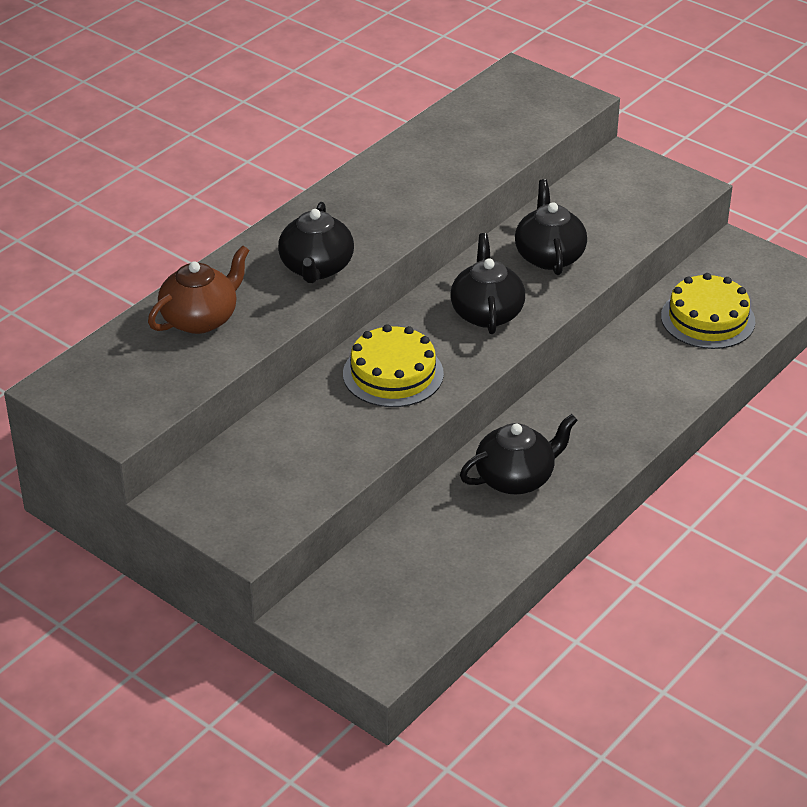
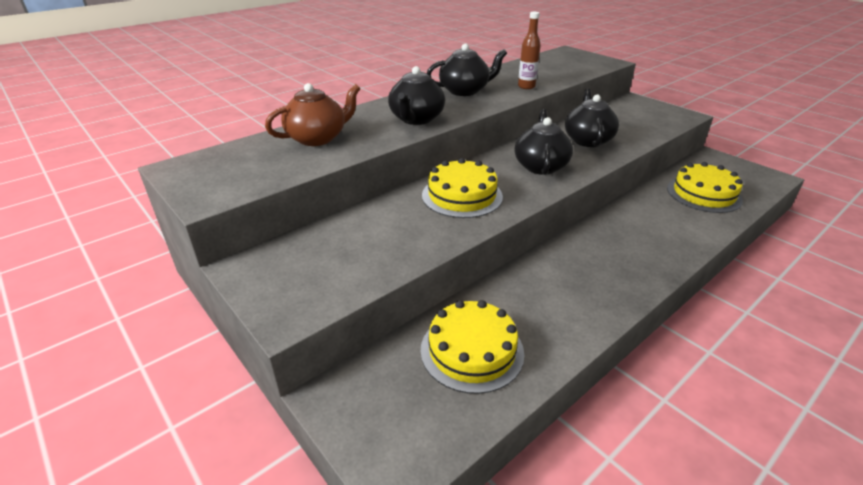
camera: 10 degrees right, 5 degrees down
(432, 556) = (472, 350): none -> yellow cake
(456, 178) = (526, 86): none -> brown bottle
(516, 478) = (556, 289): black teapot -> black teapot (465, 91)

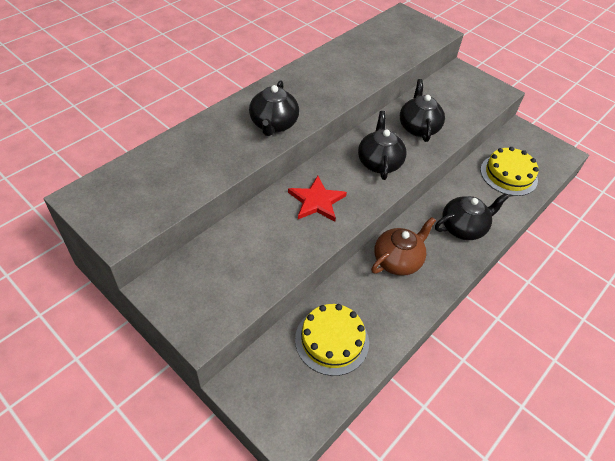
camera: 10 degrees left, 15 degrees up
(317, 138) = (191, 154): brown teapot -> brown teapot (398, 260)
(462, 196) = (316, 201): yellow cake -> red star
(465, 91) = (312, 80): black teapot -> black teapot (463, 228)
(526, 86) = (366, 73): brown bottle -> none

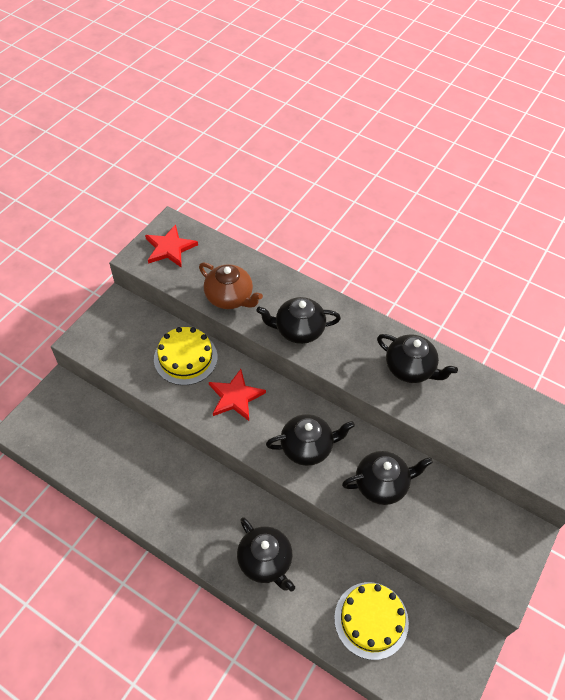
camera: 80 degrees right, 5 degrees up
(117, 203) = (170, 248): none -> red star
(332, 340) = (106, 447): yellow cake -> yellow cake (185, 358)
(333, 71) = (410, 368): none -> black teapot
(398, 260) = (204, 494): brown teapot -> brown teapot (229, 297)

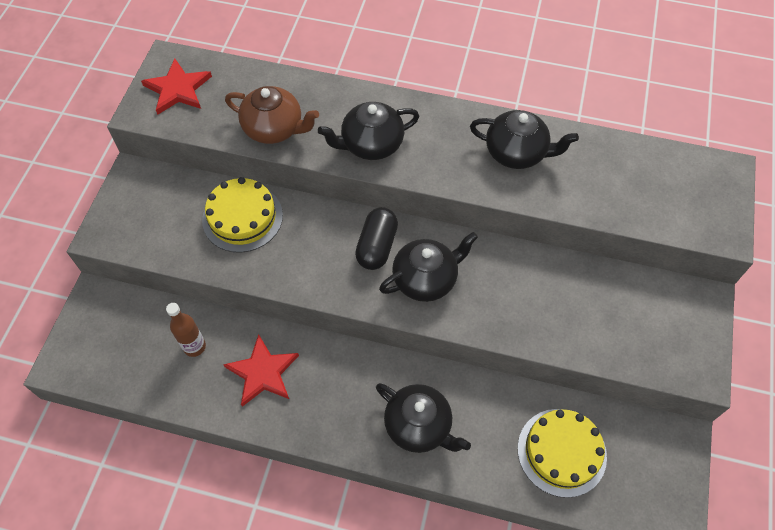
camera: 15 degrees left, 5 degrees up
(119, 445) = (194, 347): none -> brown bottle
(235, 397) = (320, 246): red star -> red star (263, 372)
(279, 410) = (377, 246): none -> black capsule
(382, 484) = (526, 296): black teapot -> none

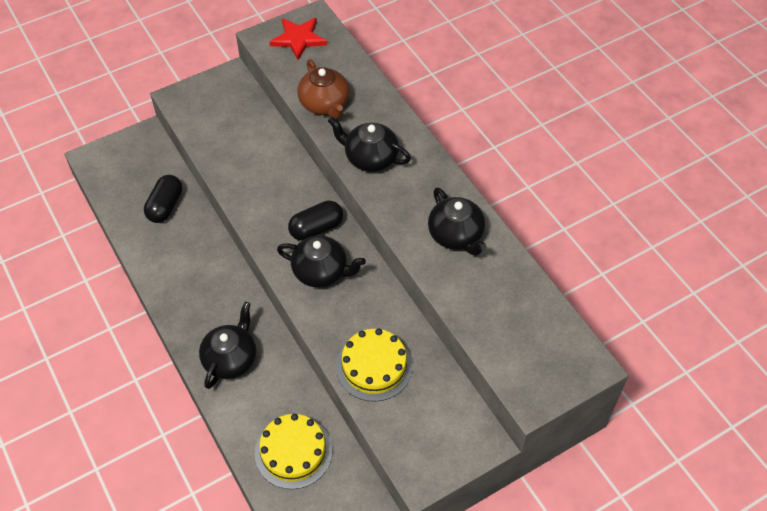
camera: 45 degrees right, 5 degrees down
(194, 347) = (165, 206): brown bottle -> black capsule
(242, 217) = (261, 148): yellow cake -> yellow cake (374, 366)
(263, 372) = (183, 252): red star -> none
(419, 426) = (231, 359): black teapot -> black teapot turned 150 degrees counterclockwise

